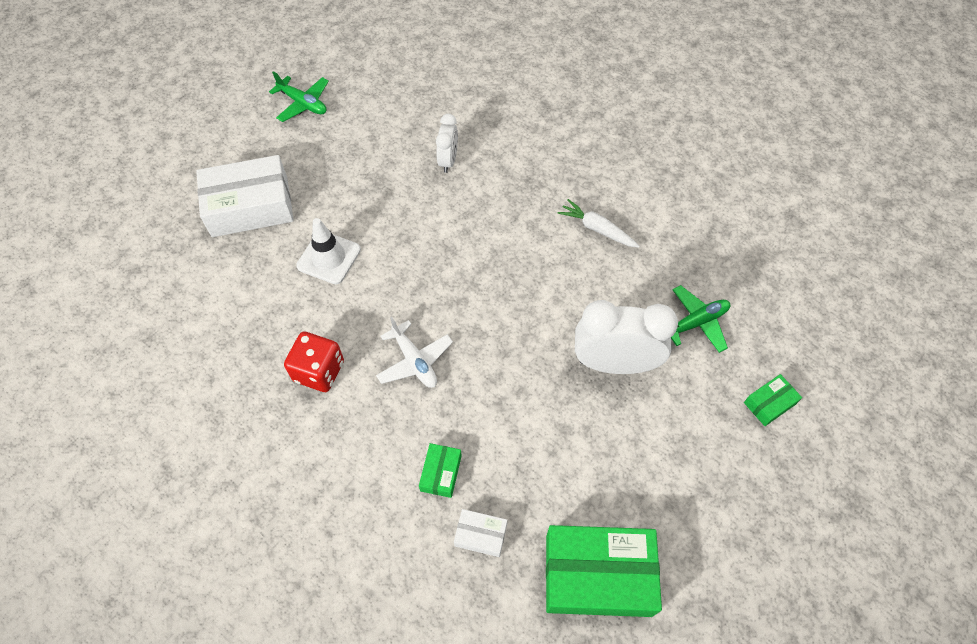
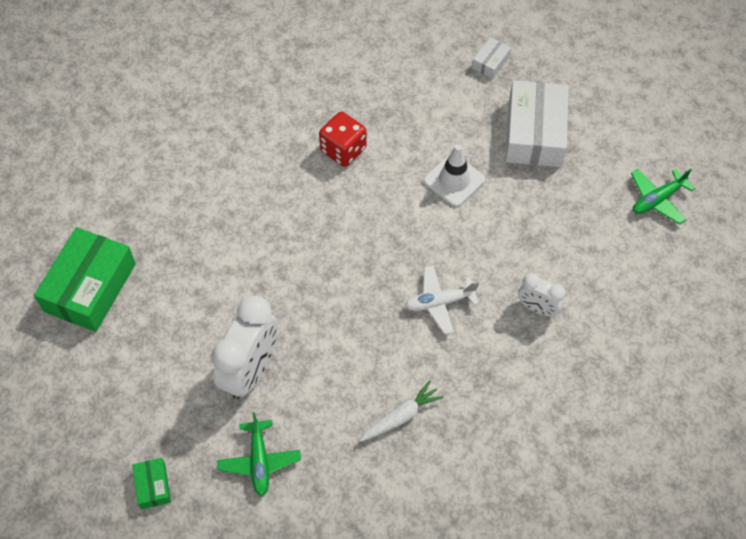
camera: 110 degrees right, 0 degrees up
(414, 361) = (323, 218): white plane -> white plane (439, 302)
(441, 473) = (218, 209): green box -> none
(480, 535) = (159, 221): white box -> white box (490, 62)

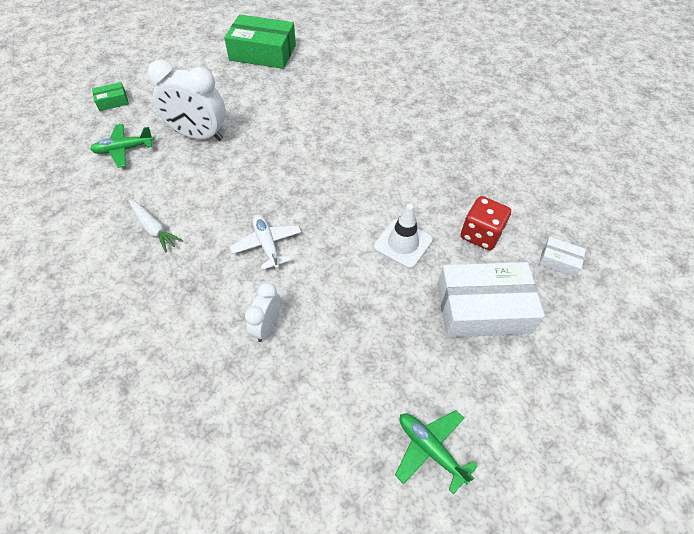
camera: 80 degrees right, 5 degrees down
(343, 150) = (413, 162): red dice -> red dice (480, 234)

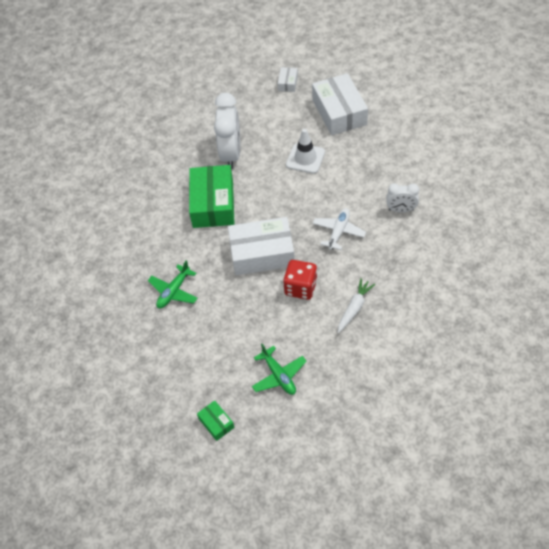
camera: 100 degrees left, 0 degrees up
(199, 135) = (241, 324): white clock -> white clock (231, 154)
(263, 53) = (100, 321): green box -> green box (213, 204)
(267, 245) = (338, 232): white plane -> white plane turned 150 degrees clockwise
(275, 169) = (262, 253): none -> white box
(430, 449) = (435, 119): green plane -> green plane (174, 291)
(480, 234) = (281, 121): red dice -> red dice (300, 287)

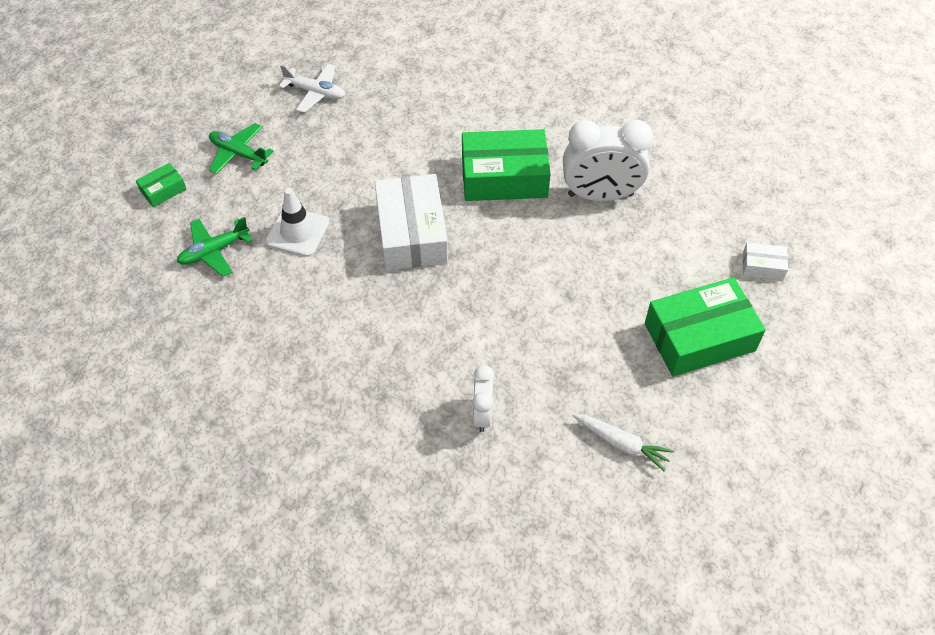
camera: 85 degrees right, 0 degrees up
(174, 291) = (359, 142): green plane -> green plane (238, 154)
(300, 287) = (347, 277): red dice -> none
(305, 158) = (592, 287): white traffic cone -> white traffic cone (297, 232)
(338, 232) = (443, 326): white plane -> white plane (315, 92)
(339, 112) = (699, 337): white box -> green box
(354, 308) = (303, 340): white carrot -> white carrot (622, 444)

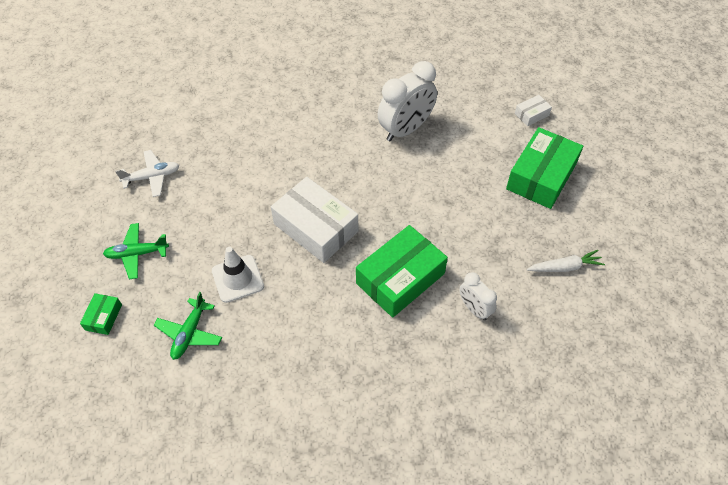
camera: 40 degrees left, 0 degrees up
(504, 177) = (337, 154): green box -> green box (400, 278)

